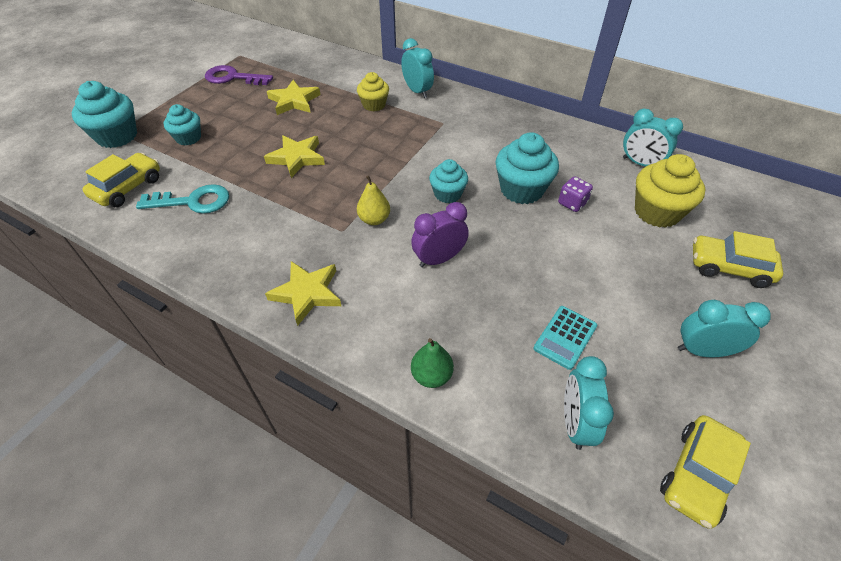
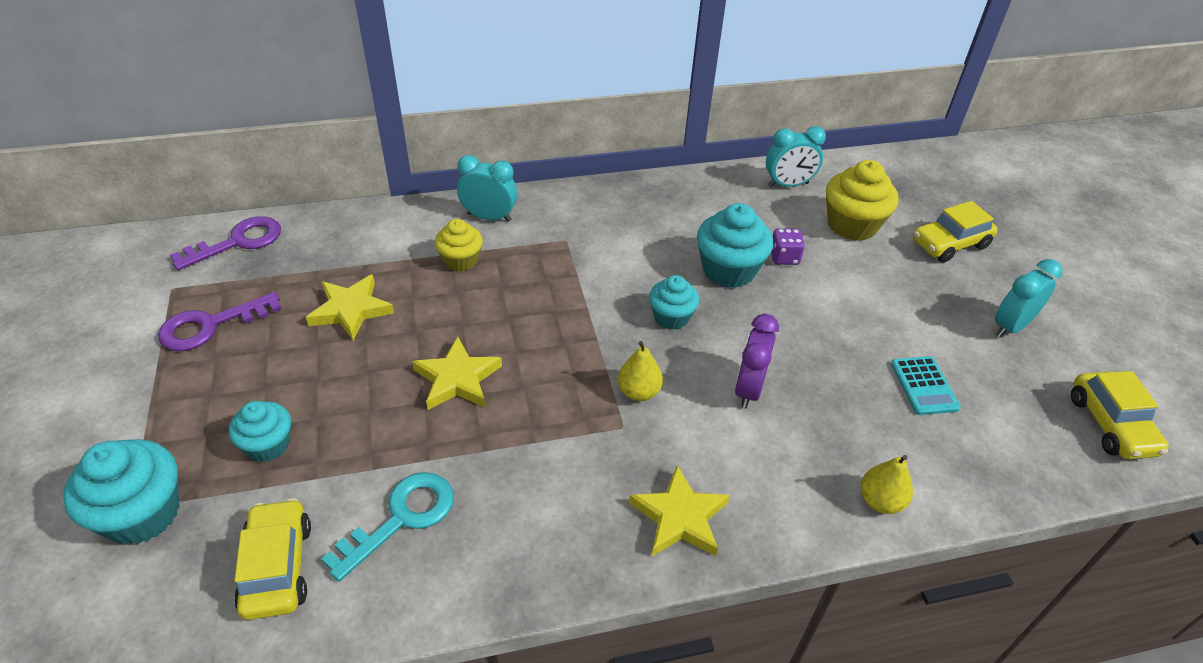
camera: 45 degrees left, 5 degrees down
(289, 48) = (238, 242): none -> purple key
(431, 375) = (880, 501): green pear -> yellow pear
(575, 423) = (1011, 451): turquoise clock -> none

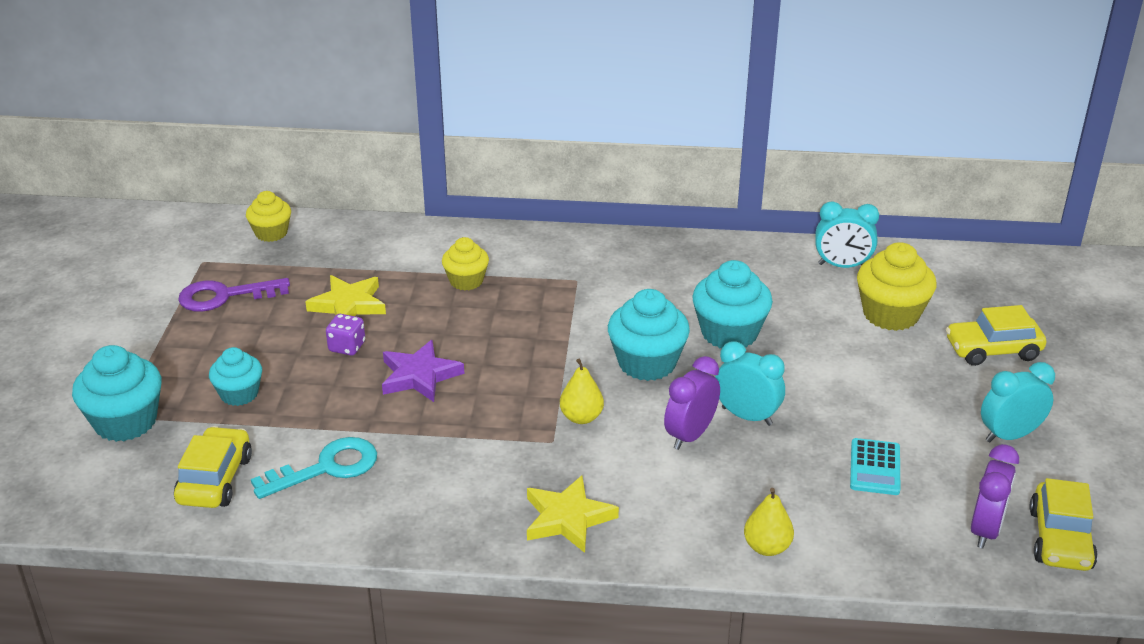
camera: 20 degrees right, 10 degrees down
(238, 242) = (271, 233): purple key -> yellow cupcake
(457, 379) = (419, 376): yellow star -> purple star
(489, 217) = (511, 248): turquoise clock -> turquoise clock (747, 416)
(671, 317) = (647, 363): turquoise cupcake -> turquoise cupcake, size x1.59
(784, 257) = (795, 332): purple dice -> purple dice (347, 347)
(1049, 431) = (986, 530): none -> purple clock

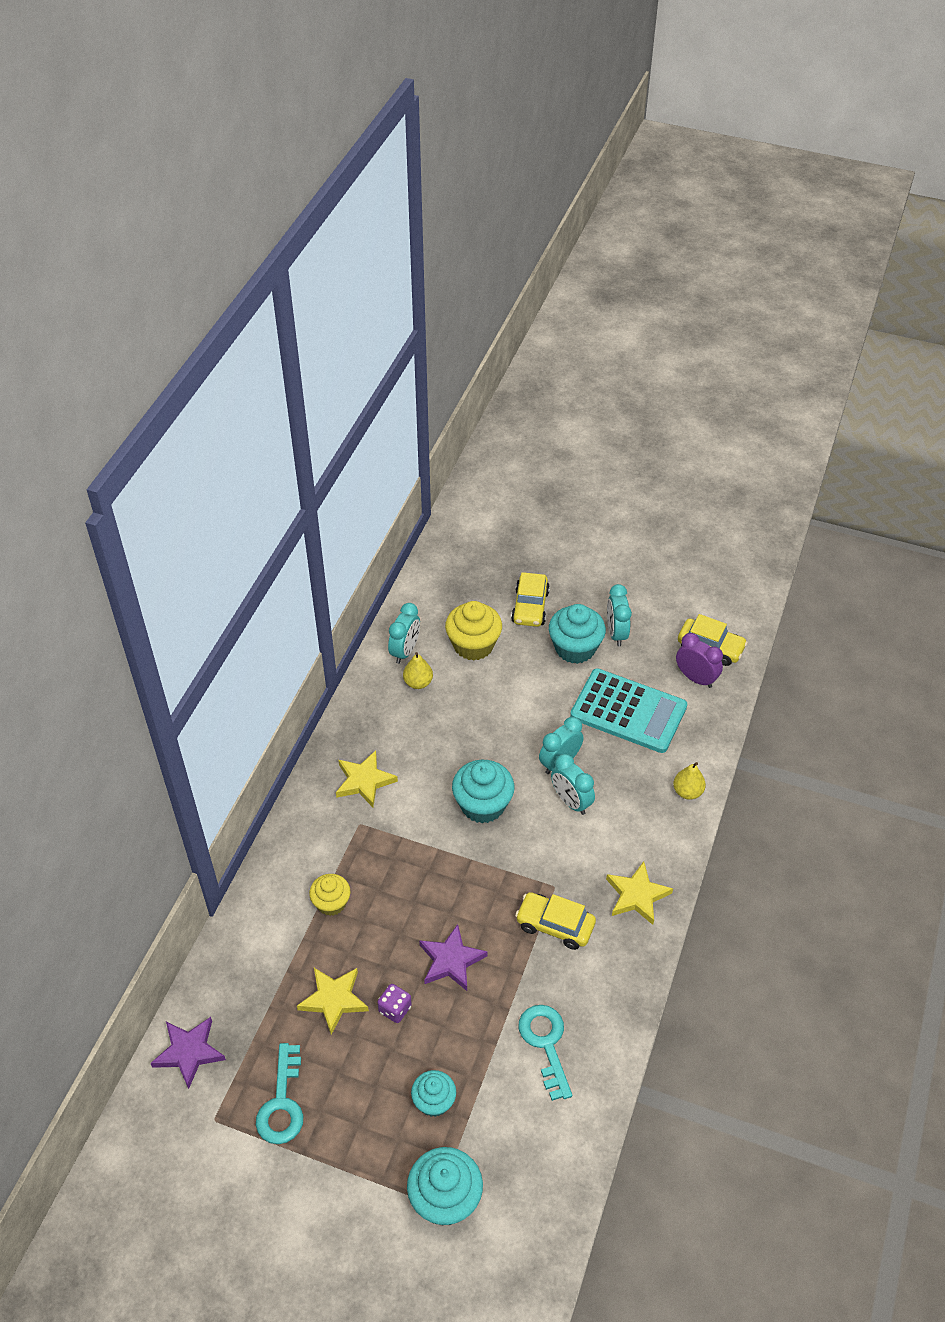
camera: 75 degrees left, 15 degrees up
(215, 479) = (539, 1128): yellow car -> yellow car (555, 925)
(224, 296) = (282, 1103): purple key -> turquoise key
(271, 233) = (189, 1052): yellow cupcake -> purple star
(581, 417) = (533, 862): yellow pear -> yellow pear (418, 682)
(636, 272) = (364, 781): none -> yellow star
(690, 435) = (571, 801): purple clock -> turquoise clock
(729, 333) = (463, 744): turquoise cupcake -> turquoise cupcake (575, 648)
(875, 467) = (628, 711): turquoise calculator -> turquoise calculator, size x2.11

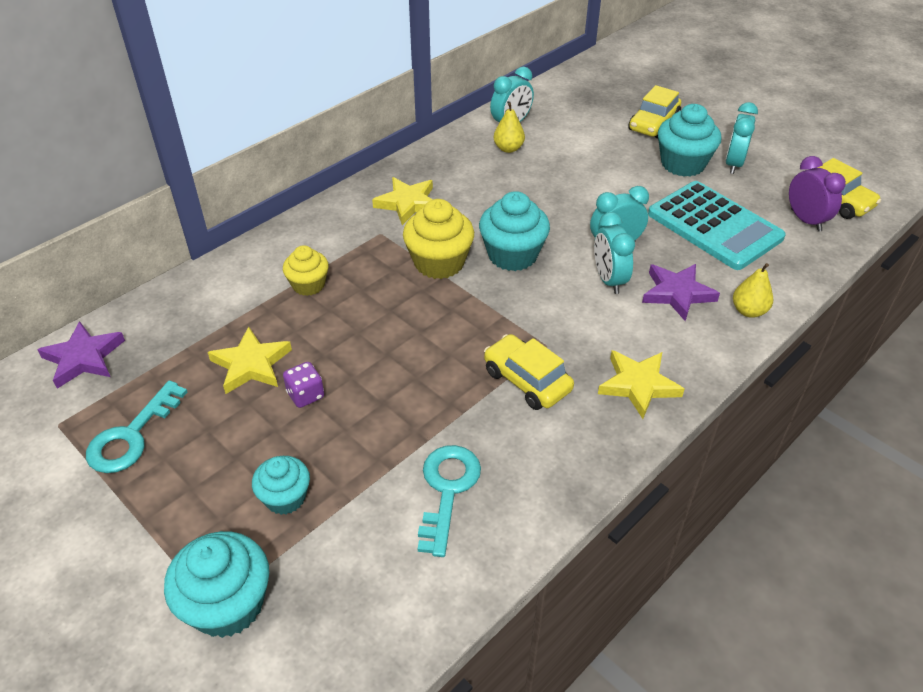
camera: 25 degrees right, 5 degrees down
(451, 960) = (393, 373): purple star -> purple star (677, 293)
(473, 645) = (580, 136): yellow cupcake -> yellow cupcake (439, 263)

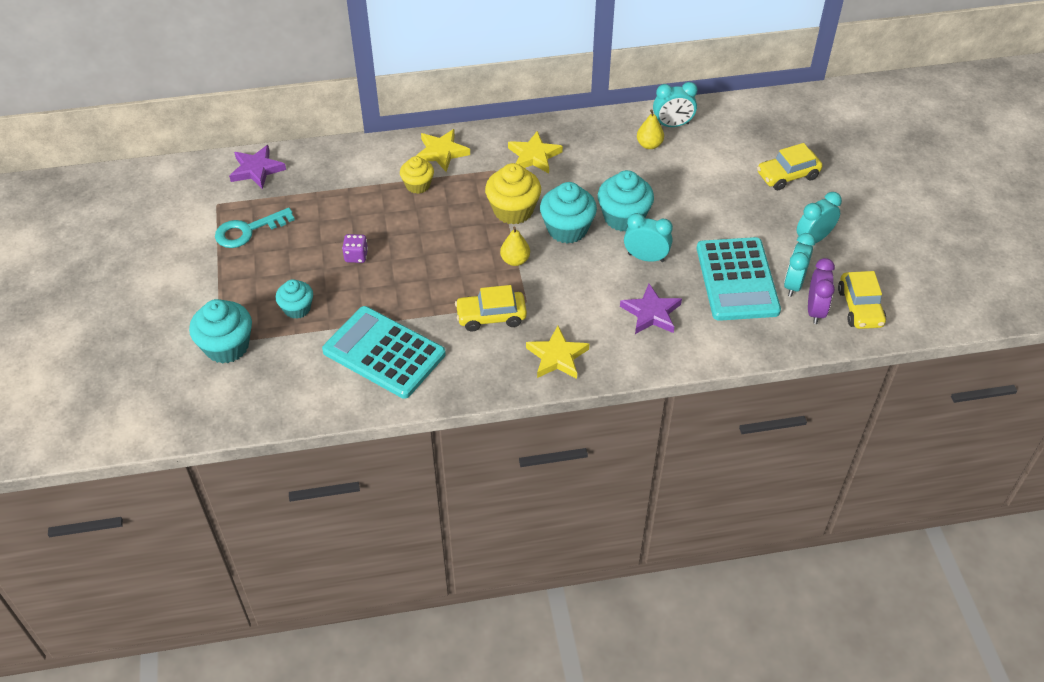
camera: 35 degrees right, 5 degrees up
(251, 364) = (342, 221): yellow star -> yellow star (441, 152)
(447, 490) = (384, 353): turquoise key -> turquoise calculator
(527, 380) = (491, 316): yellow car -> yellow car turned 90 degrees counterclockwise
(608, 280) = (614, 279): turquoise clock -> turquoise clock (793, 284)
(683, 164) = (771, 220): turquoise cupcake -> turquoise cupcake (623, 217)
(748, 311) = (687, 350): yellow pear -> yellow pear (515, 260)

